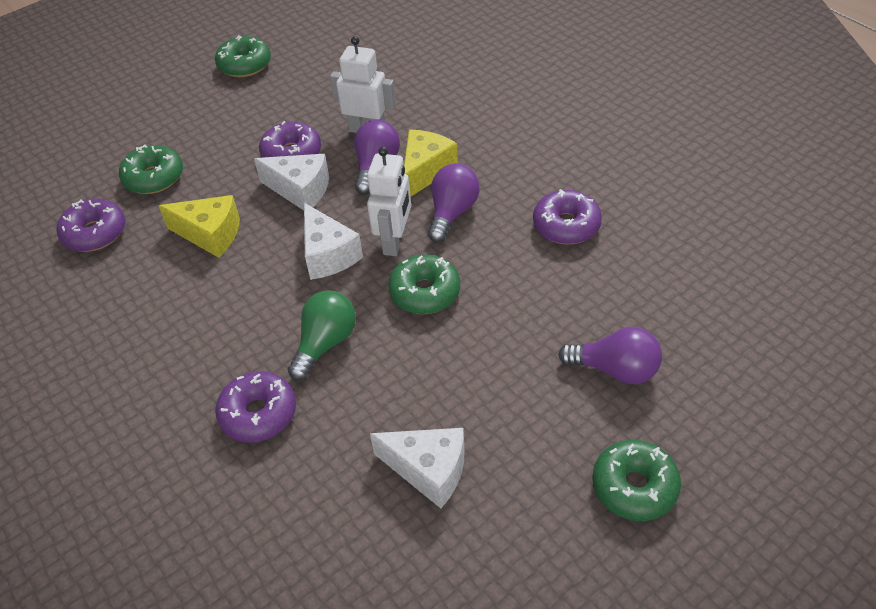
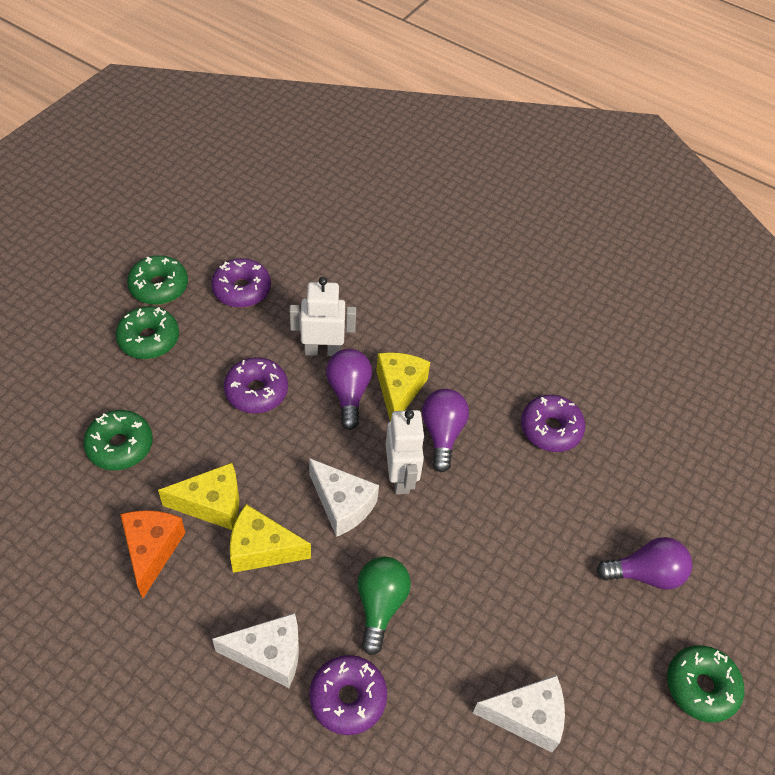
camera: 25 degrees left, 5 degrees up
(95, 233) = (84, 527): purple donut -> purple donut (242, 289)
(141, 261) = (152, 550): none -> orange cheese
(237, 277) = (261, 549): none -> yellow cheese
(300, 190) = (283, 434): white cheese -> white cheese (269, 655)
(425, 292) = (451, 528): green donut -> green donut (149, 339)

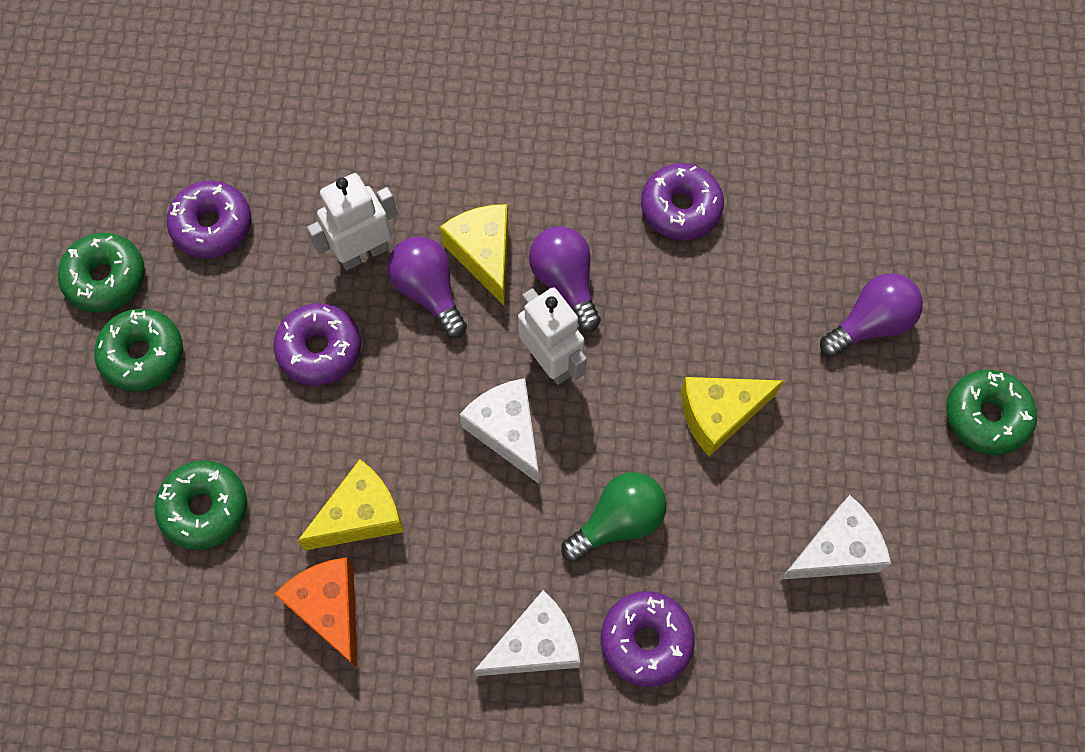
camera: 25 degrees left, 15 degrees up
(261, 549) = (451, 534): yellow cheese -> yellow cheese (719, 414)
(342, 505) = (507, 431): white cheese -> white cheese turned 135 degrees counterclockwise
(380, 605) = (618, 521): green light bulb -> green light bulb turned 75 degrees clockwise

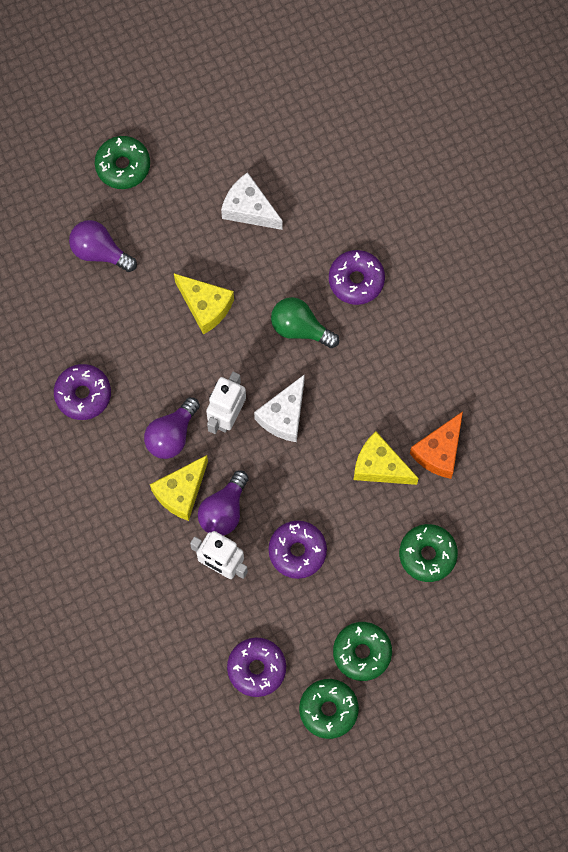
camera: 120 degrees left, 5 degrees up
(535, 645) = (392, 334): white cheese -> none

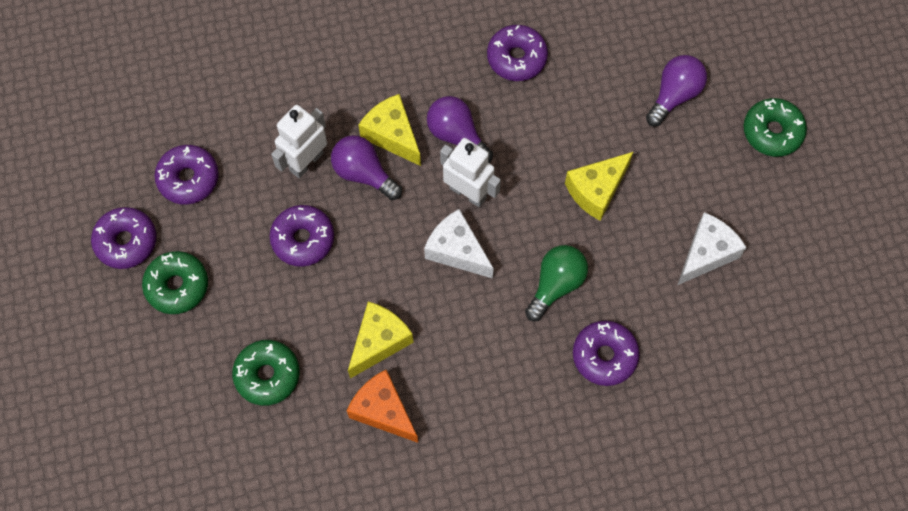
camera: 100 degrees right, 5 degrees down
(328, 710) = (126, 241): green donut -> purple donut

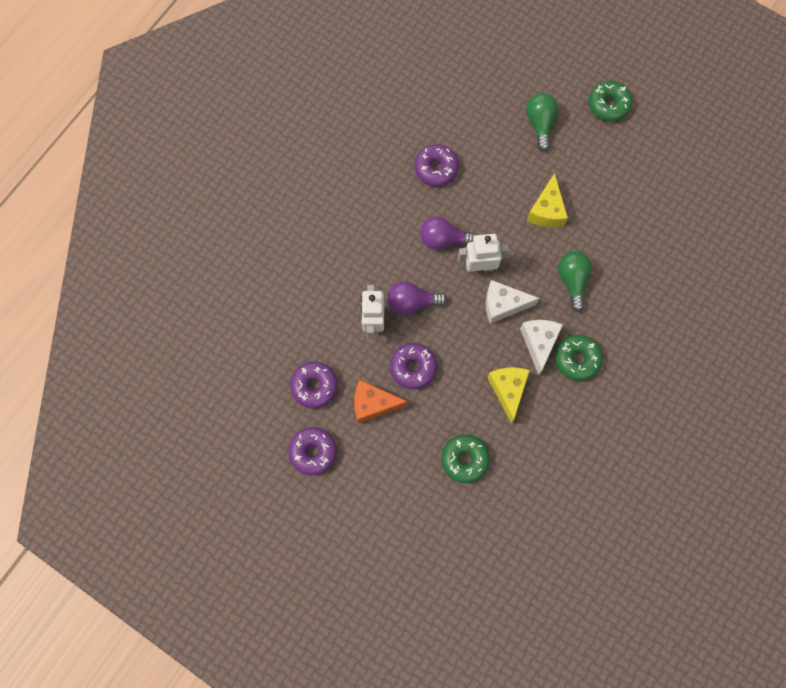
camera: 40 degrees left, 5 degrees up
(177, 286) = (367, 452): green donut -> green donut (577, 359)
(383, 411) = (545, 426): orange cheese -> orange cheese (373, 404)
(392, 135) = (407, 268): yellow cheese -> none
(604, 356) = (631, 299): purple donut -> none
(674, 95) = (540, 124): purple light bulb -> green light bulb
(706, 253) = (634, 200): white cheese -> white cheese (539, 343)

